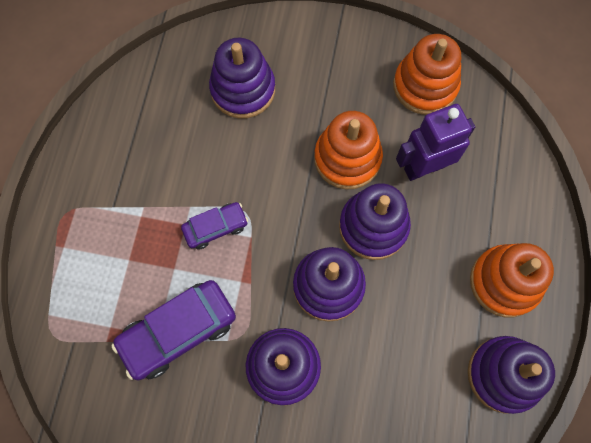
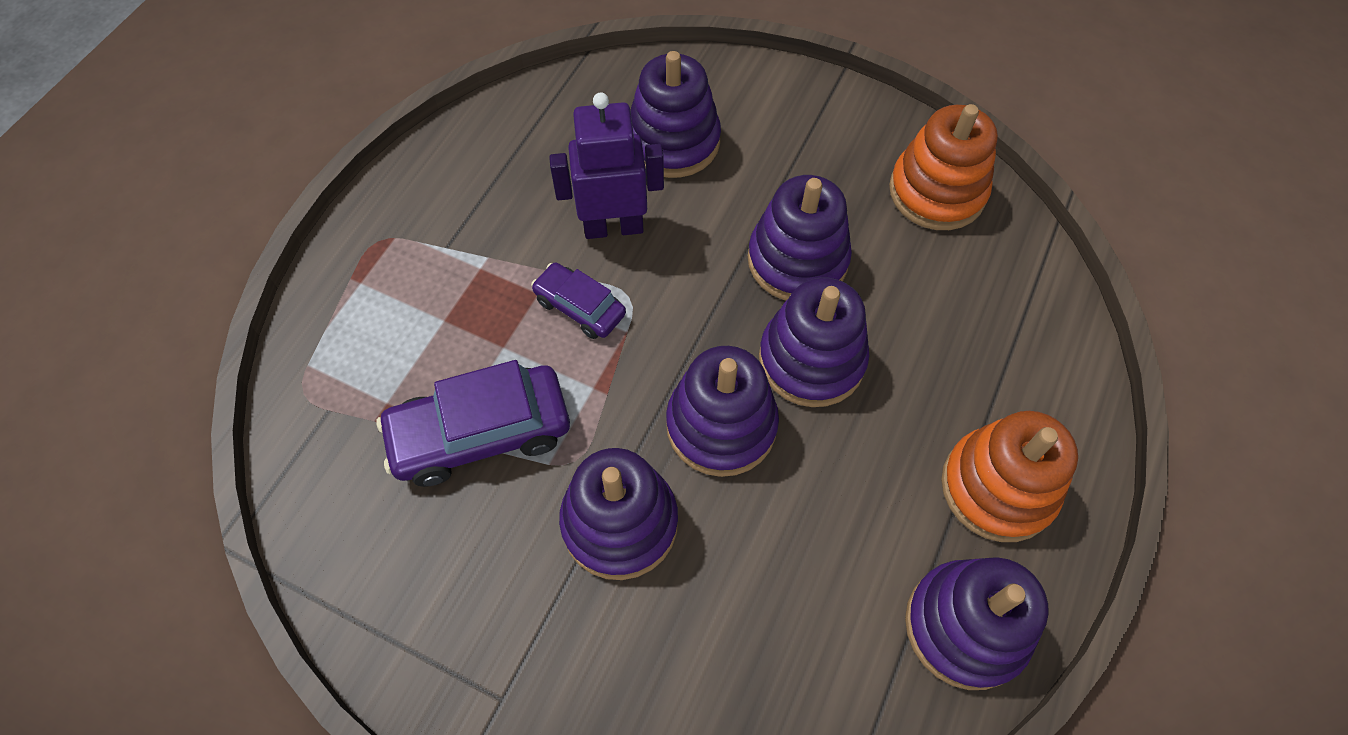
camera: 15 degrees right, 10 degrees down
(215, 228) = (580, 307): purple car -> purple car turned 135 degrees counterclockwise
(347, 158) = (797, 260): orange stacking toy -> purple stacking toy
(424, 167) = (909, 297): purple robot -> purple robot (613, 227)

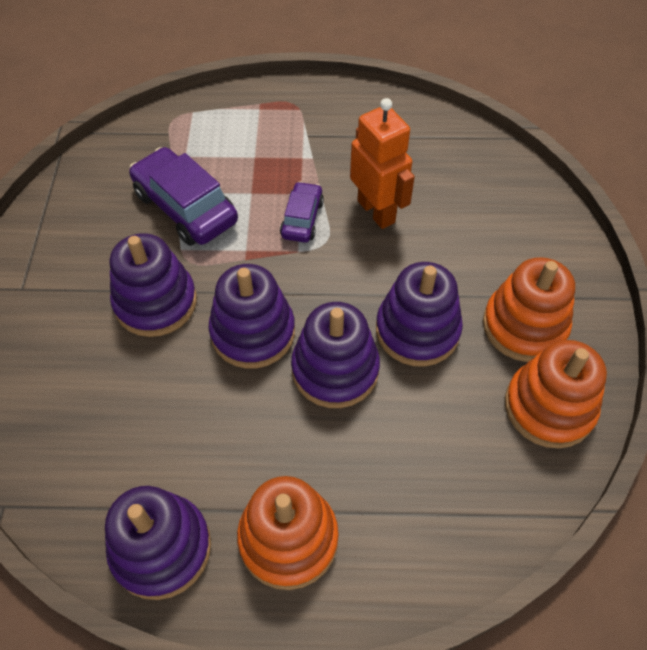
camera: 65 degrees right, 5 degrees down
(613, 227) = (376, 211): purple robot -> orange robot
(673, 141) = (473, 216): purple stacking toy -> none
(836, 166) = (524, 326): none -> orange stacking toy

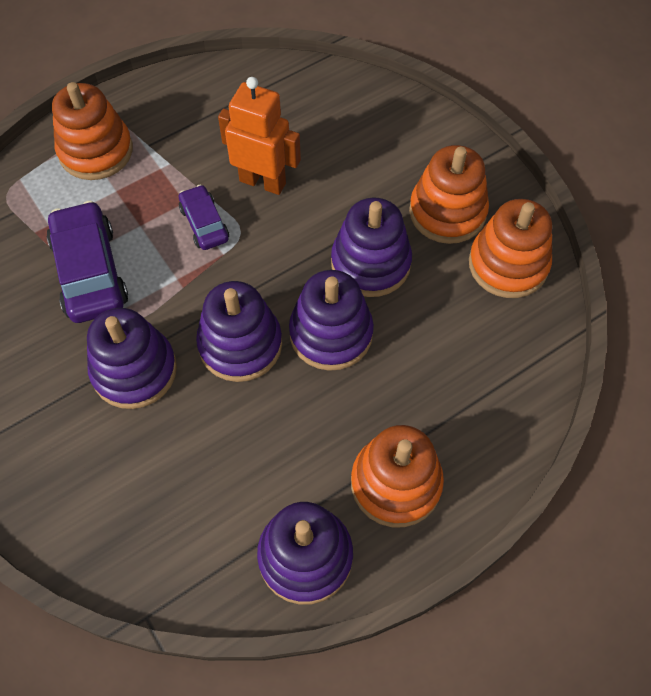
camera: 35 degrees left, 5 degrees up
(185, 207) = (90, 272): purple car -> purple car turned 60 degrees clockwise
(264, 120) = (96, 151): none -> orange stacking toy

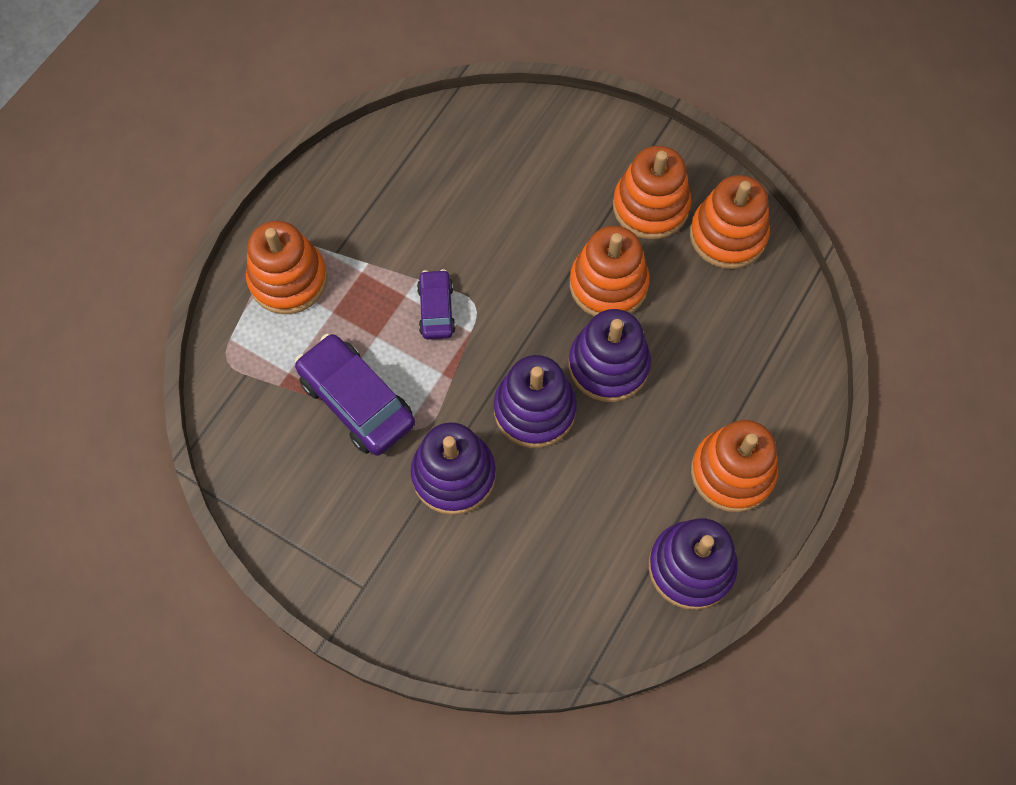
camera: 25 degrees left, 5 degrees up
(204, 223) = (436, 309): purple car -> purple car turned 45 degrees clockwise
(263, 182) = (467, 245): orange robot -> none
(370, 263) = (608, 284): purple stacking toy -> orange stacking toy

